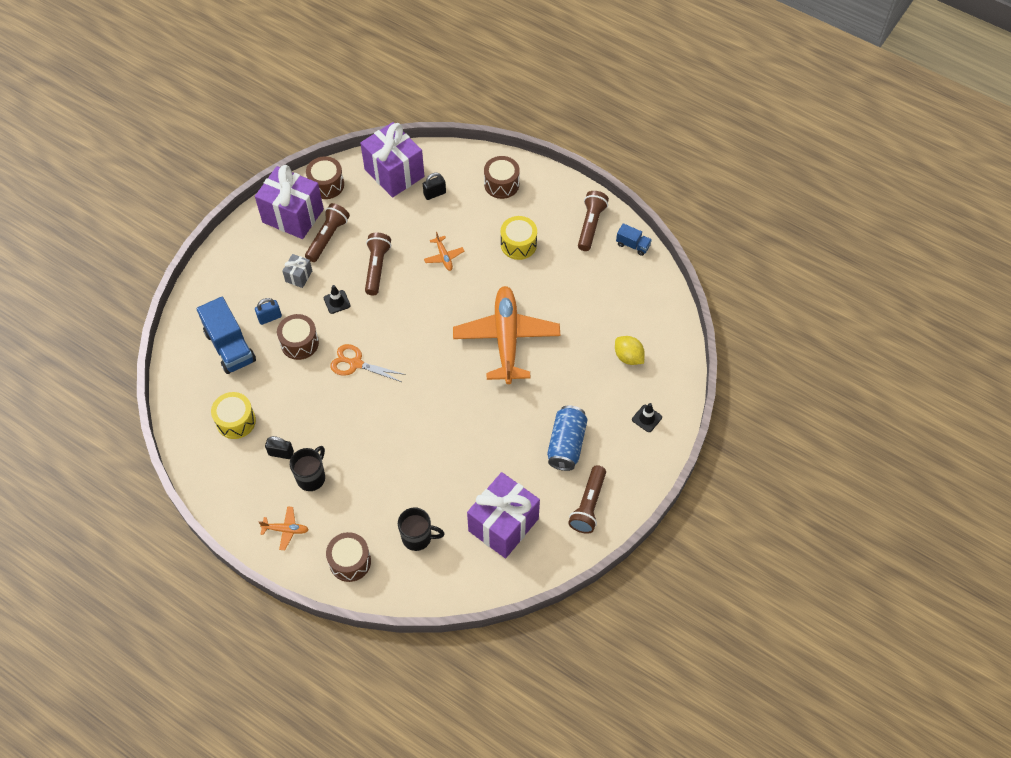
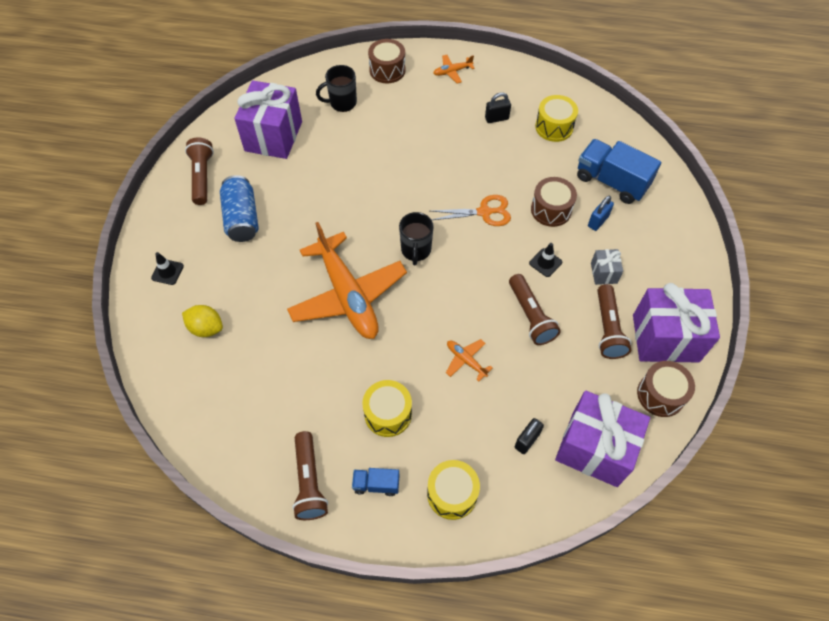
camera: 155 degrees right, 0 degrees up
(312, 477) = (458, 111): black mug -> black mug (416, 250)
(501, 184) = (452, 494): brown drum -> yellow drum
(633, 245) = (244, 476): blue truck -> blue truck (376, 484)

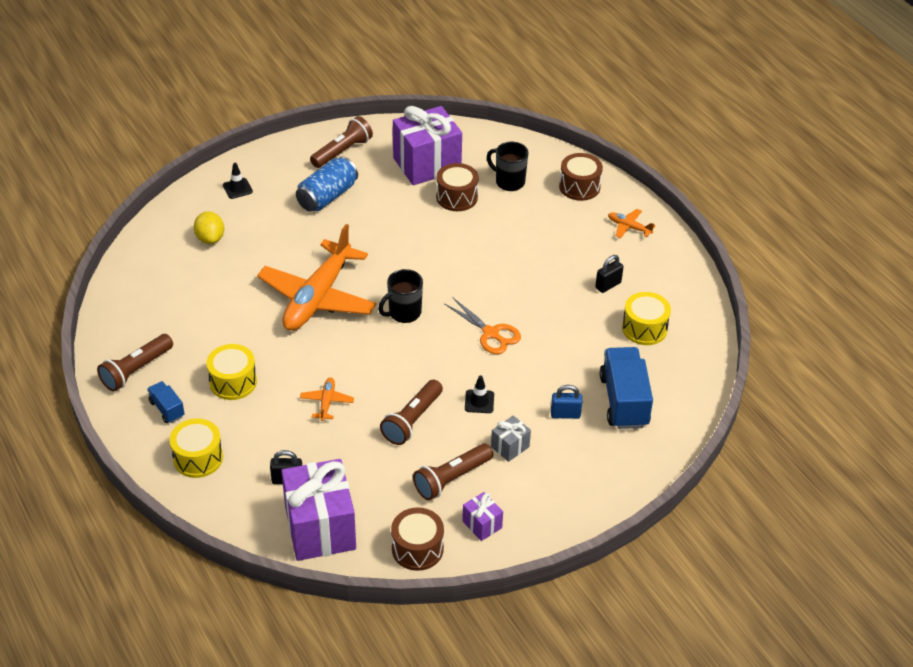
camera: 50 degrees right, 15 degrees down
(496, 118) = (608, 285): black padlock -> black padlock turned 75 degrees counterclockwise
(551, 210) = (543, 375): brown drum -> brown drum (457, 197)
(665, 338) = (482, 524): purple gift -> purple gift, size x0.45

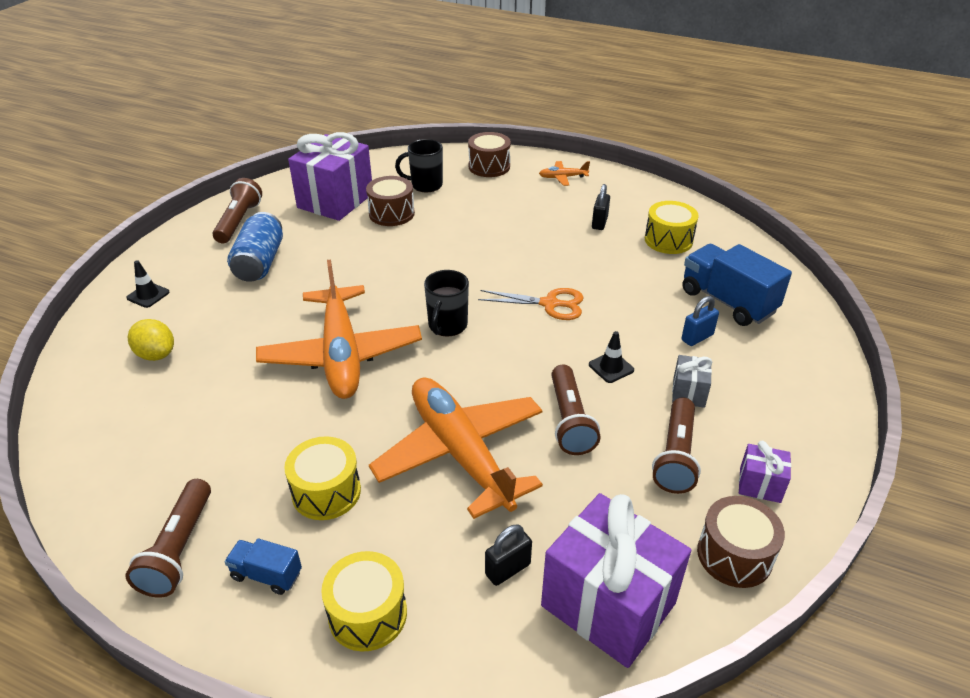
camera: 35 degrees left, 5 degrees down
(327, 402) = (460, 453): orange plane -> orange plane, size x2.50

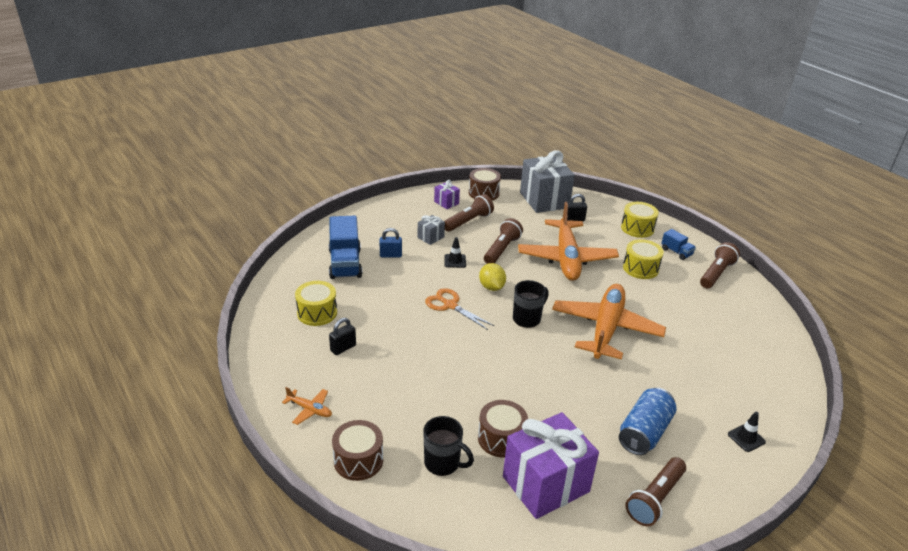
camera: 150 degrees left, 5 degrees down
(156, 354) = (735, 379): yellow lemon -> yellow lemon (491, 287)
(608, 604) = (544, 200): purple gift -> grey gift

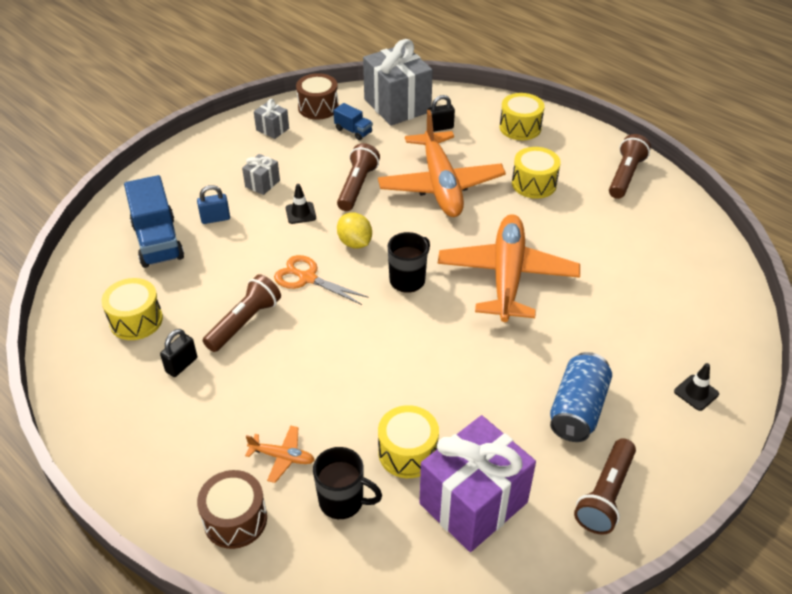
camera: 10 degrees left, 10 degrees up
(310, 410) = (157, 461): orange plane -> orange plane (282, 457)
(446, 203) = (272, 129): purple gift -> grey gift
(468, 221) = (307, 152): brown flashlight -> brown flashlight (245, 322)
(501, 438) = (408, 452): brown drum -> yellow drum
(676, 252) = (573, 153): blue truck -> blue truck (353, 131)

